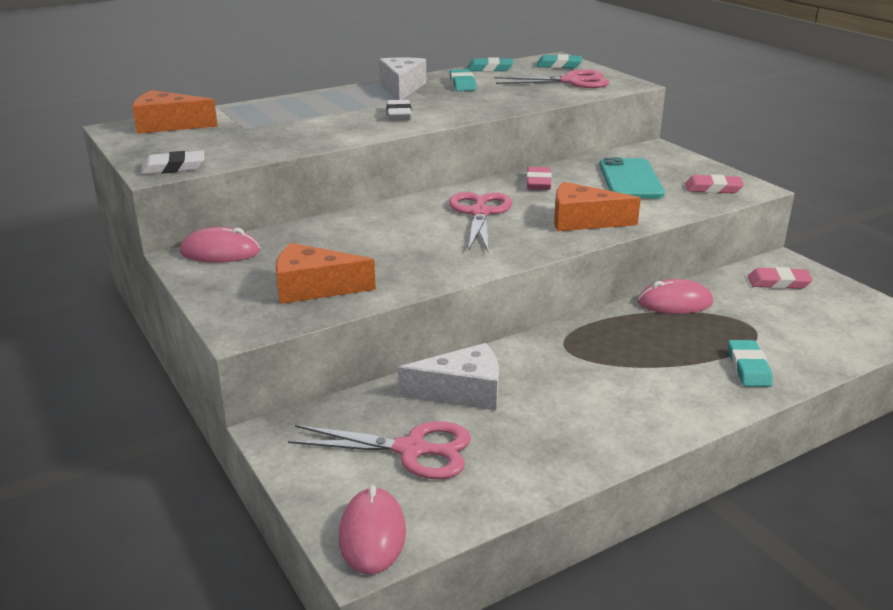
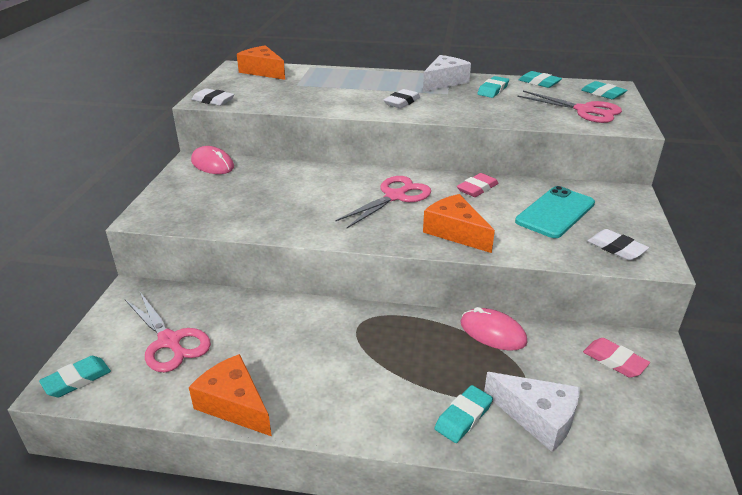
camera: 40 degrees right, 5 degrees up
(313, 288) = (215, 208): orange cheese -> orange cheese (234, 404)
(372, 534) = (77, 380): pink mouse -> turquoise eraser
(462, 392) = (251, 320): white cheese -> white cheese (537, 418)
(713, 188) = (616, 248): pink eraser -> white eraser

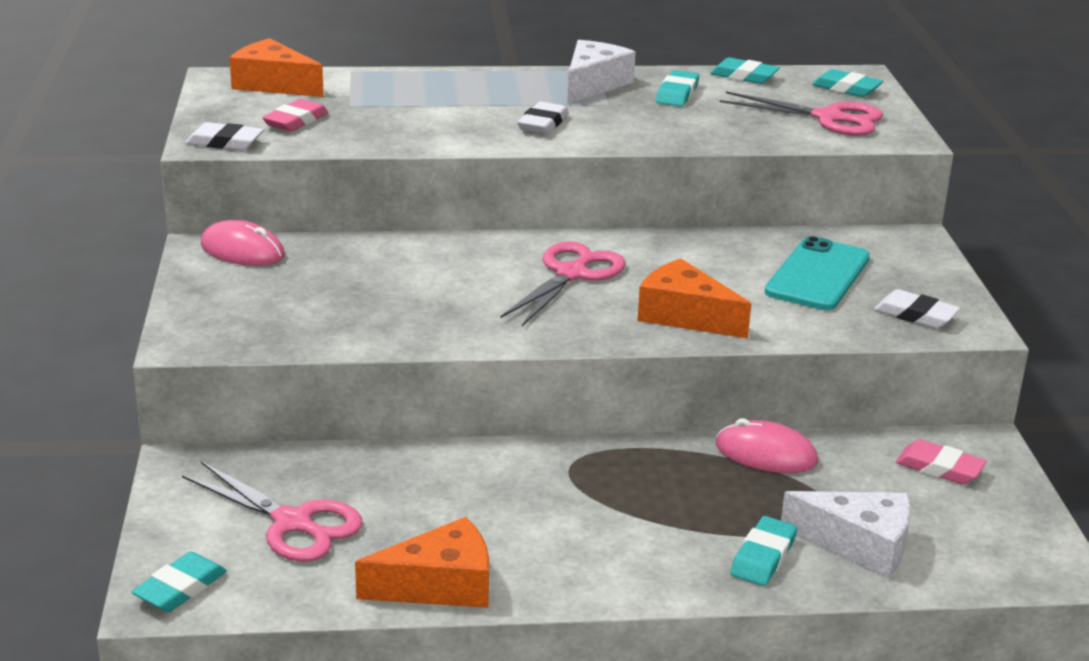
camera: 15 degrees left, 5 degrees down
(234, 404) = (440, 585): orange cheese -> orange cheese turned 135 degrees clockwise
(477, 188) = (691, 251): pink eraser -> pink eraser (296, 121)

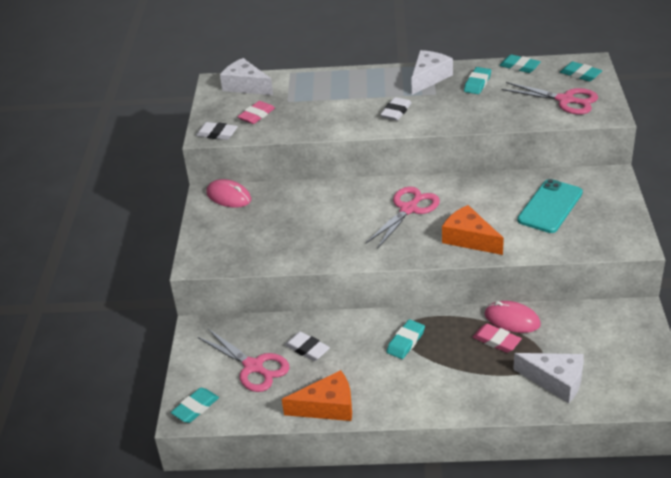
camera: 10 degrees right, 10 degrees up
(273, 84) = (246, 86): orange cheese -> white cheese
(763, 557) = (501, 389): turquoise eraser -> turquoise eraser (405, 342)
(915, 315) = (602, 235): white eraser -> white eraser (307, 349)
(939, 468) = (609, 328): pink eraser -> pink eraser (496, 341)

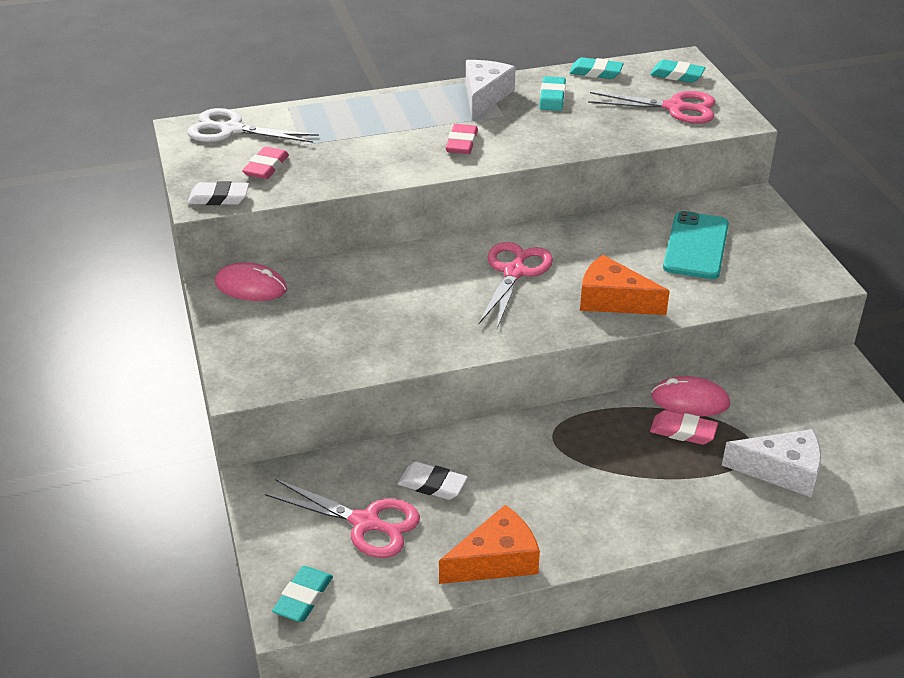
camera: 20 degrees left, 0 degrees up
(246, 86) = (231, 130): white cheese -> white scissors
(396, 111) = (462, 143): white eraser -> pink eraser
(405, 342) = (564, 452): turquoise eraser -> none

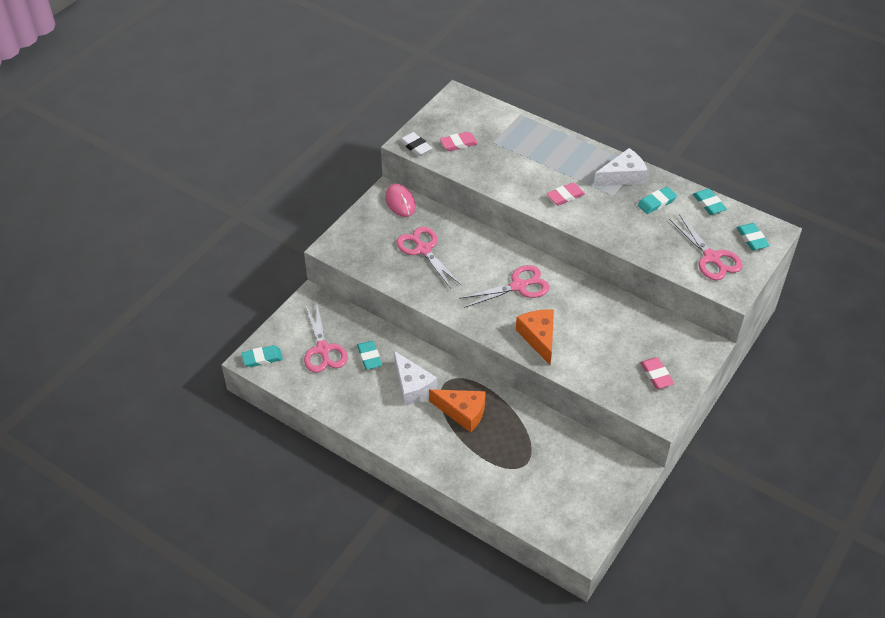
camera: 50 degrees right, 10 degrees up
(231, 130) = (475, 110): white scissors -> none
(357, 311) = (423, 249): none -> pink scissors
(432, 484) = (369, 357): white eraser -> turquoise eraser
(496, 560) = (345, 409): orange cheese -> orange cheese (462, 412)
(683, 431) = (505, 430): pink eraser -> pink eraser (656, 375)
(690, 400) = (532, 420): pink mouse -> none
(696, 246) = (628, 345): turquoise phone -> none
(782, 471) = (516, 486): white cheese -> white cheese (412, 386)

